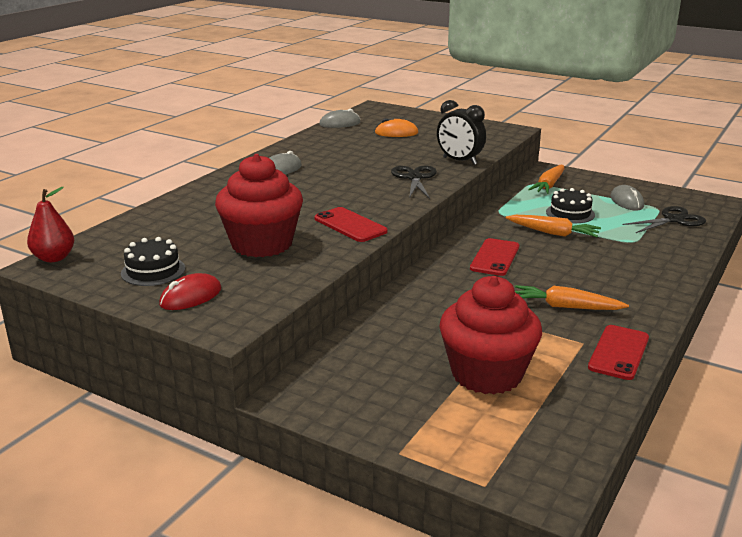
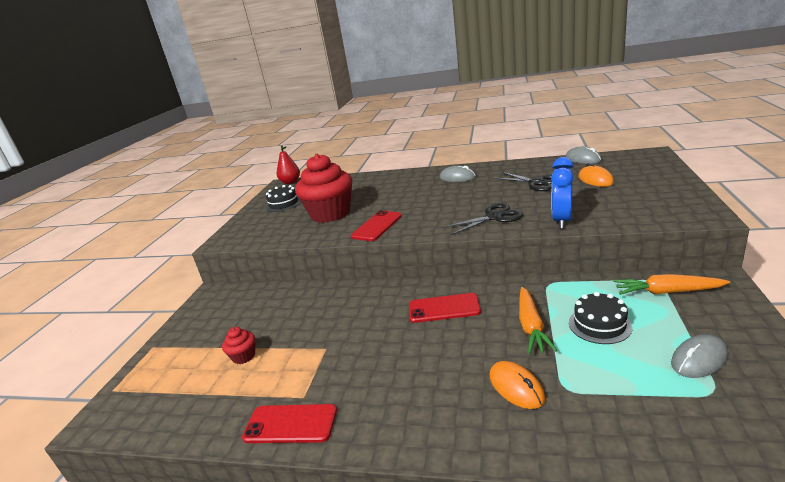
camera: 75 degrees right, 0 degrees up
(191, 297) = (255, 222): red mouse -> none
(459, 161) = (561, 220): black clock -> blue clock
(487, 374) = (244, 356): red cupcake -> red cupcake, size x0.42
(566, 307) = (367, 371): orange carrot -> none
(622, 255) = (516, 387): none -> orange mouse
(673, 220) = (687, 416): black scissors -> black scissors (537, 183)

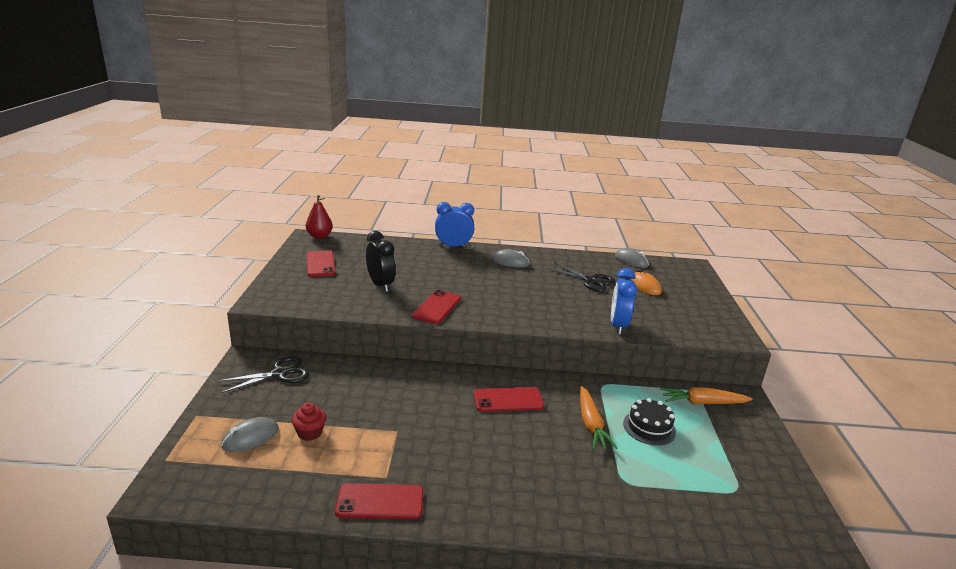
camera: 15 degrees left, 0 degrees up
(283, 204) = (320, 264): black cake -> red phone
(330, 214) = (380, 285): red cupcake -> black clock
(406, 173) = (453, 246): none -> blue clock
(494, 217) = (554, 313): black scissors -> black scissors (279, 373)
(516, 387) = (583, 478): orange mouse -> none
(699, 359) = (727, 463): grey mouse -> grey mouse (250, 437)

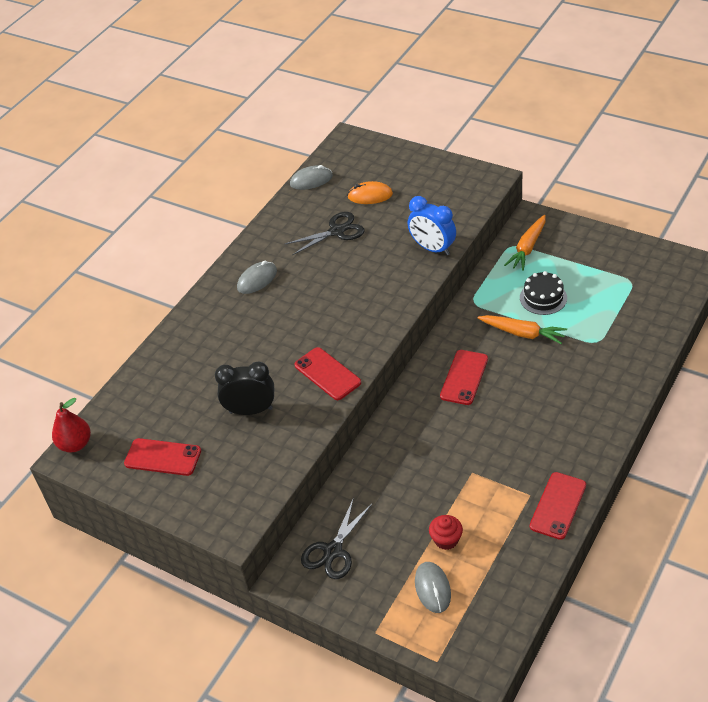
camera: 55 degrees left, 20 degrees up
(279, 373) = (333, 551): black scissors -> black scissors turned 150 degrees counterclockwise
(453, 246) = (187, 317): blue clock -> none

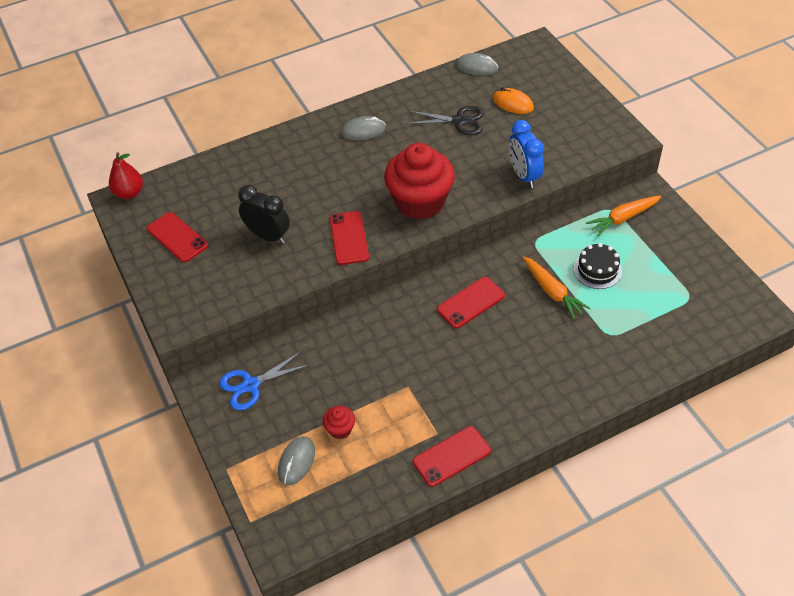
camera: 30 degrees right, 5 degrees up
(333, 551) = (251, 385): black scissors -> blue scissors
(363, 313) = (420, 202): none -> red cupcake

